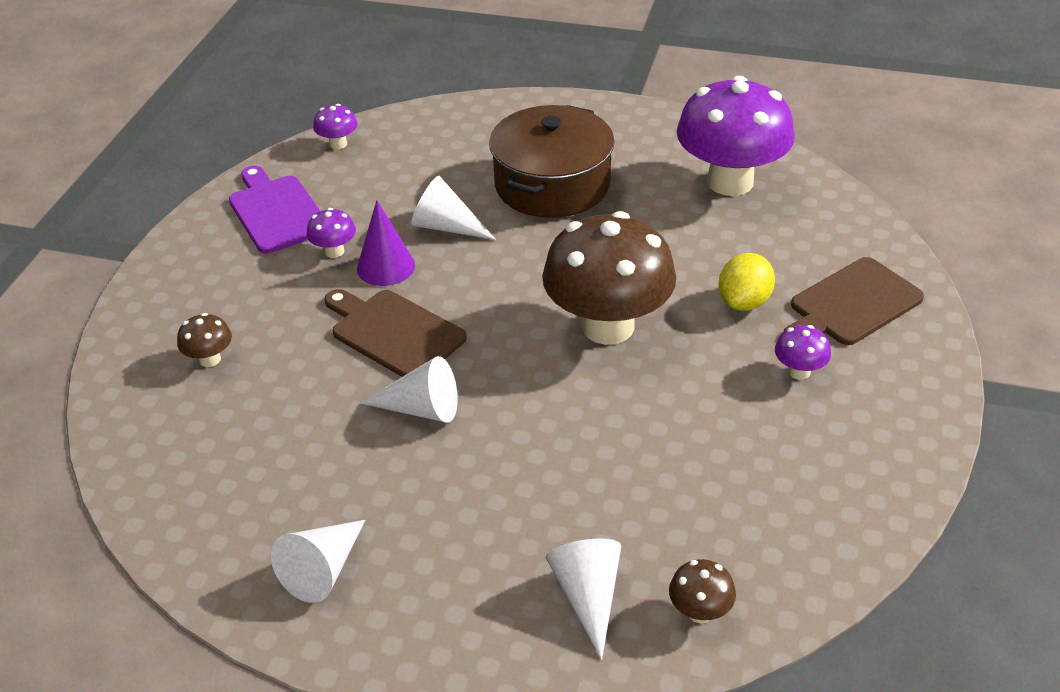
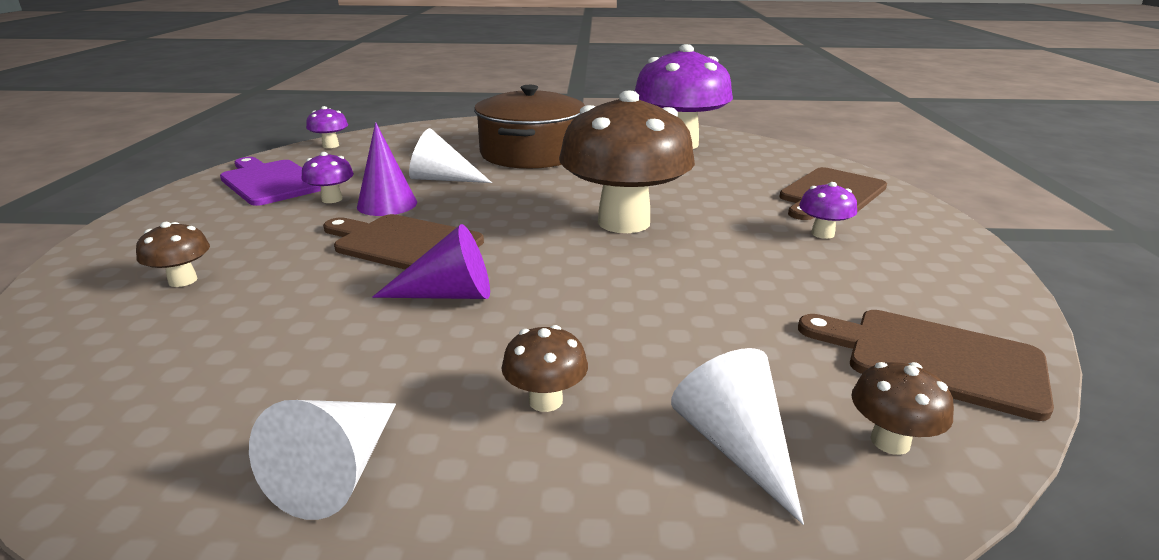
camera: 15 degrees left, 15 degrees down
(421, 409) = (448, 294): white cone -> purple cone
(470, 534) = (545, 400): none -> brown mushroom
(744, 302) = (738, 199): yellow lemon -> none
(790, 545) = (934, 360): none -> brown cutting board

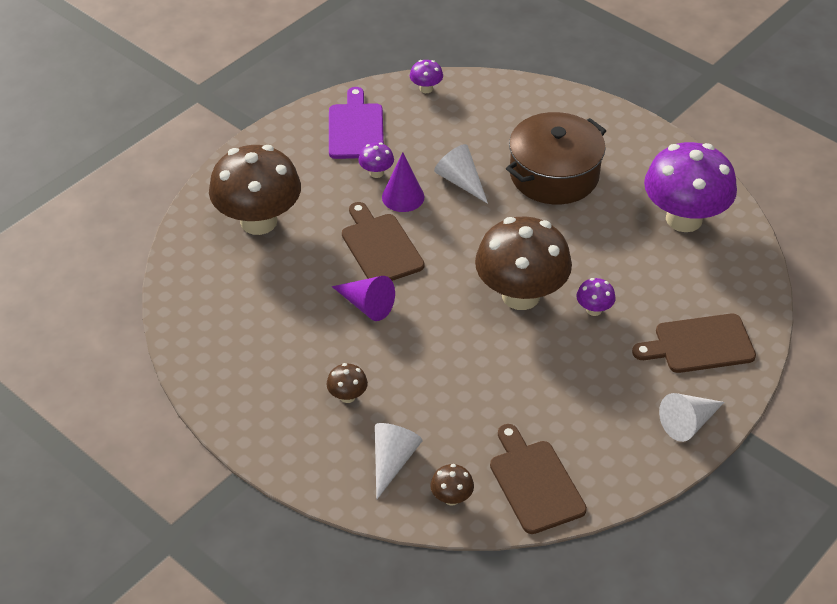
camera: 40 degrees right, 20 degrees up
(183, 280) = (258, 221): brown mushroom -> brown mushroom, size x2.46
(338, 471) = (253, 382): white cone -> white cone (688, 423)
(822, 234) = (626, 376): purple mushroom -> purple mushroom (594, 310)

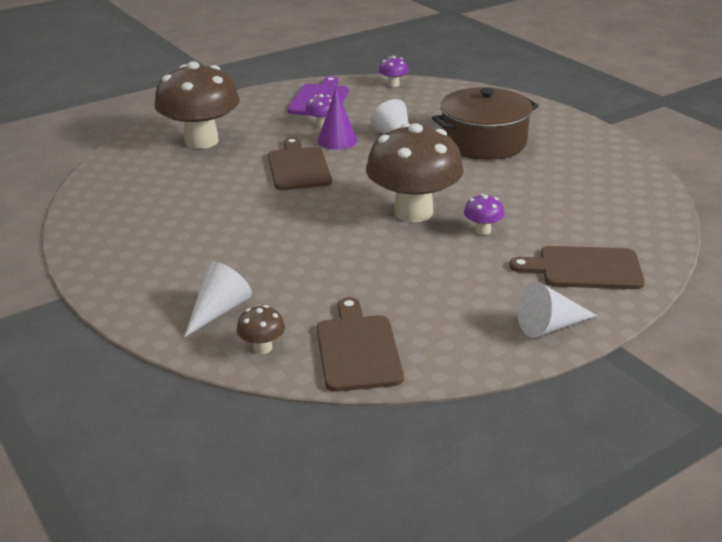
camera: 15 degrees right, 15 degrees down
(347, 396) = (205, 258): brown mushroom -> none
(366, 305) = (263, 201): purple cone -> none
(684, 219) = (600, 181): purple mushroom -> none

